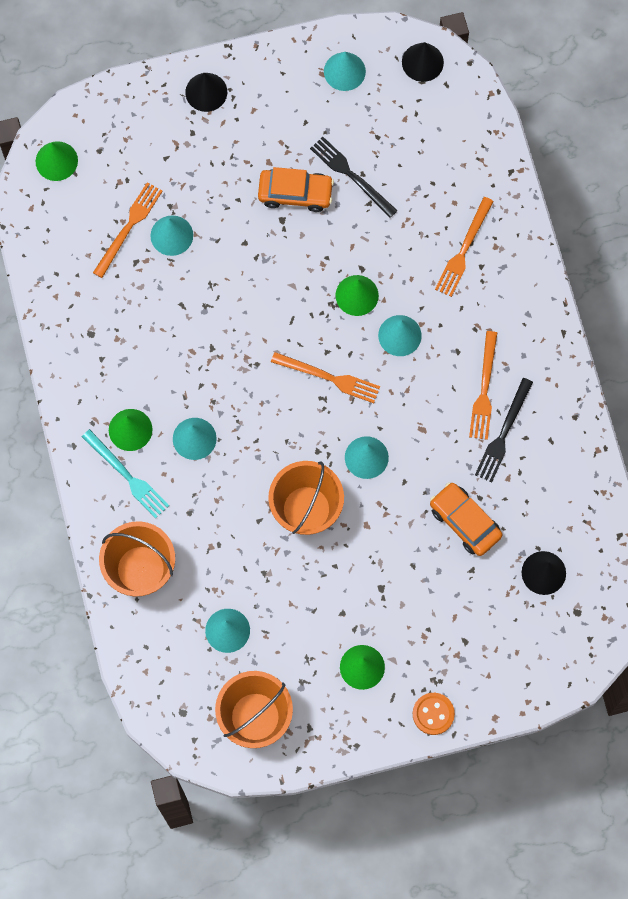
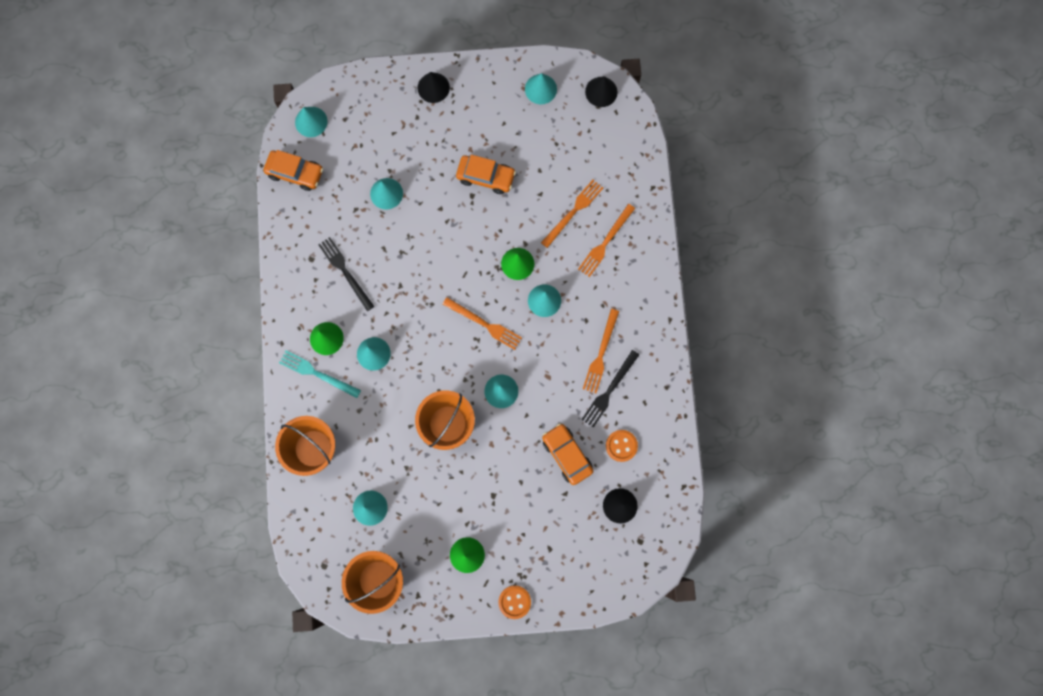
camera: 10 degrees right, 5 degrees up
(49, 229) = (295, 173): none -> orange car
(56, 161) = (311, 121): green cone -> turquoise cone
(127, 476) = (317, 374): turquoise fork -> turquoise fork turned 150 degrees clockwise
(128, 227) = (355, 181): orange fork -> orange fork (573, 212)
(351, 175) = (530, 170): black fork -> black fork (345, 272)
(531, 499) = (621, 446): none -> orange button

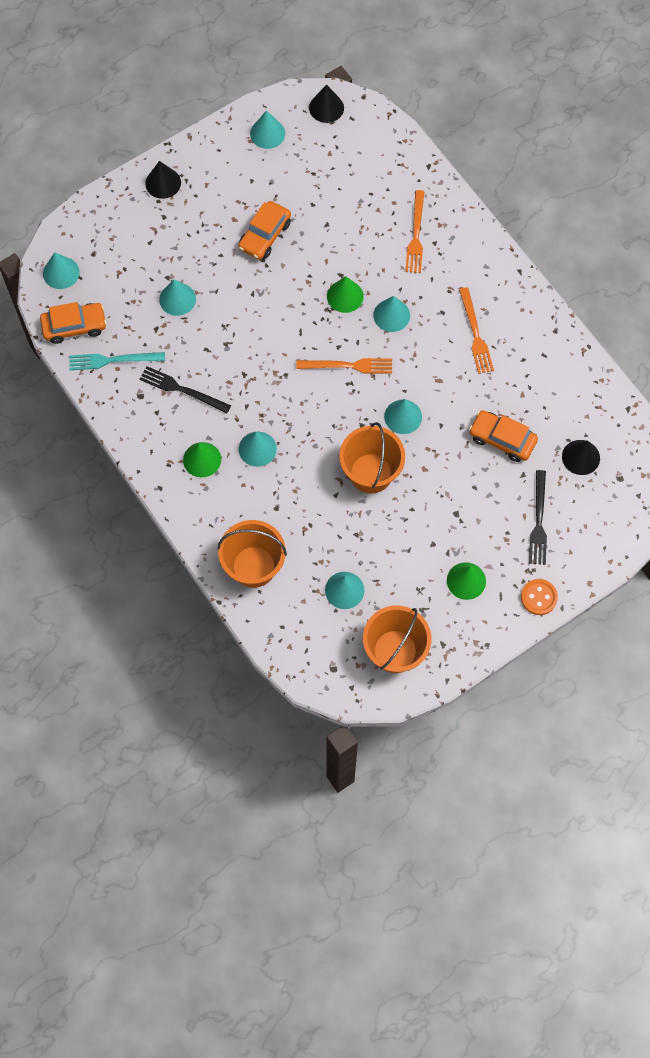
camera: 30 degrees left, 10 degrees down
(317, 374) = (213, 496): turquoise fork -> turquoise fork (113, 360)
(486, 177) = (265, 235): orange car -> orange car turned 135 degrees clockwise
(573, 212) = (368, 224): orange fork -> none
(609, 391) = (504, 362): black fork -> black fork (538, 521)
(621, 446) = (547, 404): orange button -> none

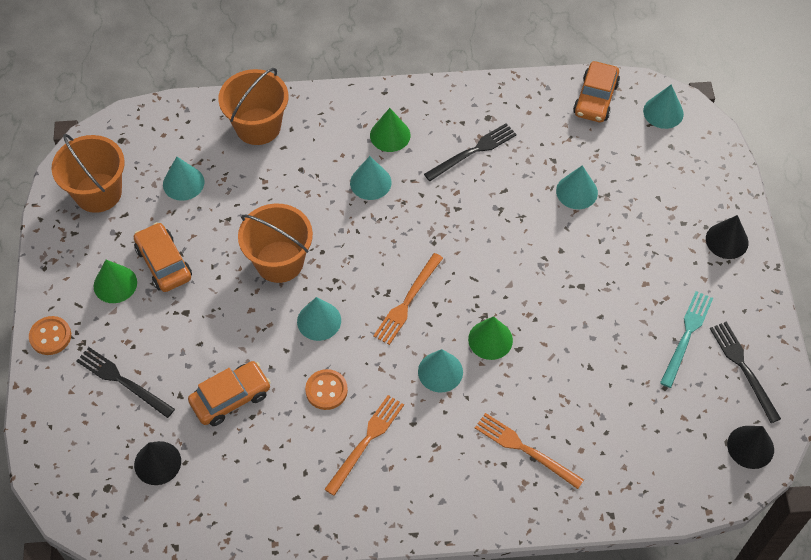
camera: 120 degrees right, 10 degrees down
(113, 360) = (539, 112): turquoise fork -> turquoise fork (686, 336)
(265, 235) = (608, 302): orange car -> orange car (164, 263)
(267, 133) = (743, 368): turquoise cone -> black fork
(454, 380) = (326, 390): none -> orange button
(475, 334) = (366, 441): orange fork -> orange fork turned 105 degrees clockwise

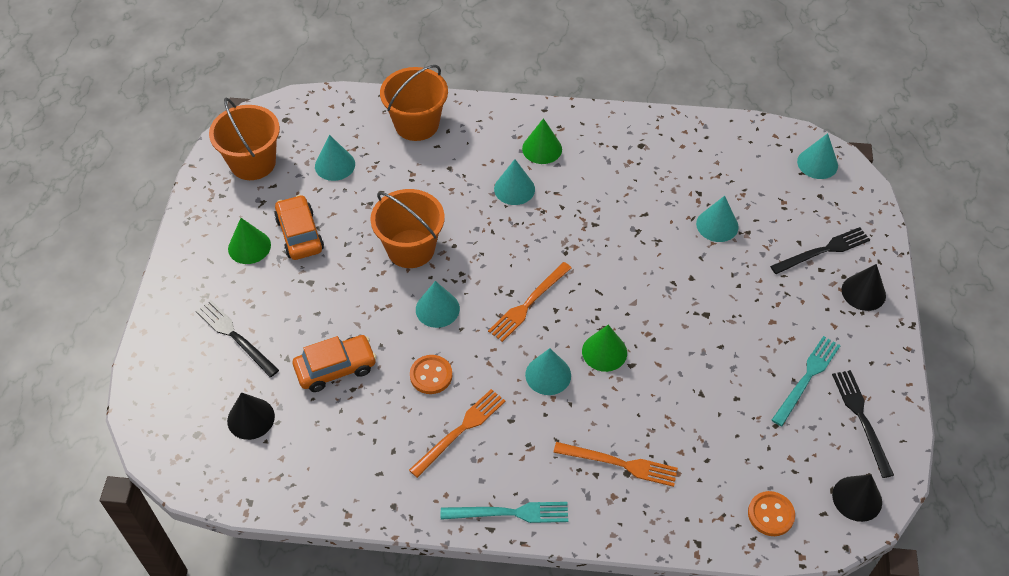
camera: 10 degrees right, 5 degrees down
(50, 336) = (177, 285): orange button -> orange button (770, 514)
(429, 515) = (509, 513): none -> turquoise fork
(473, 151) = (620, 174): black fork -> black fork (823, 251)
(525, 449) = (620, 464): orange fork -> orange fork turned 150 degrees clockwise
(595, 99) = (751, 142): orange car -> none

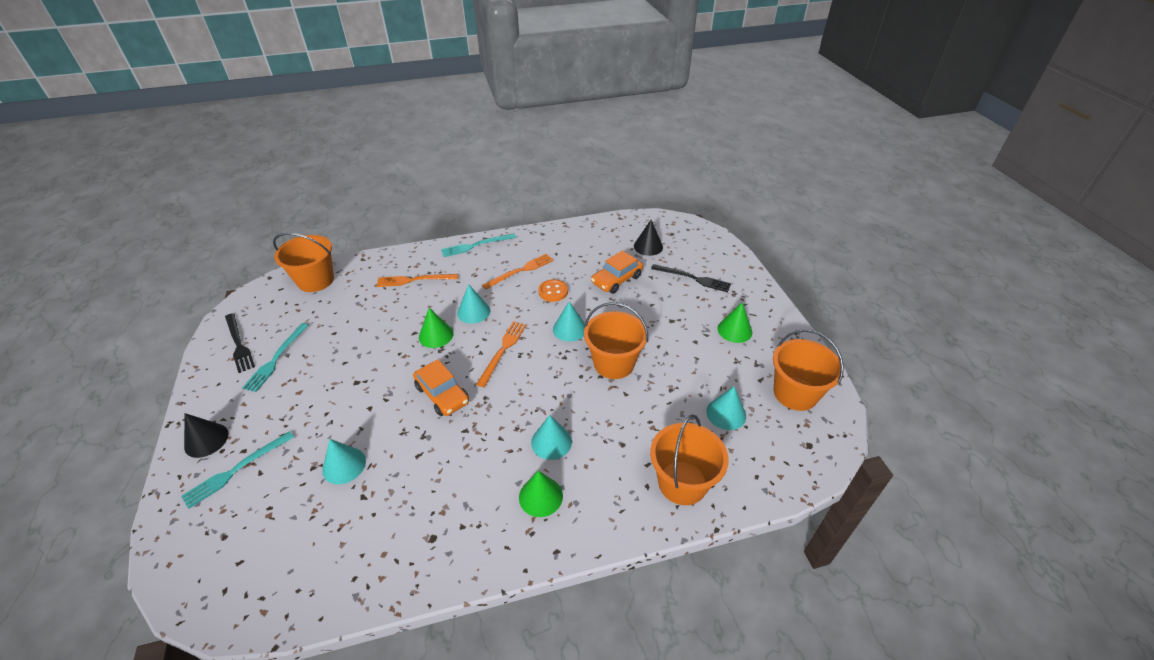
camera: 160 degrees right, 10 degrees down
(299, 234) = (706, 349): orange car -> orange car (442, 394)
(460, 430) = (520, 271): orange fork -> orange fork turned 150 degrees counterclockwise
(770, 514) = (316, 280): orange button -> orange bucket
(817, 163) = (215, 583): turquoise cone -> none
(823, 251) = (236, 470): black fork -> turquoise fork
(857, 498) = (255, 300): black cone -> none

